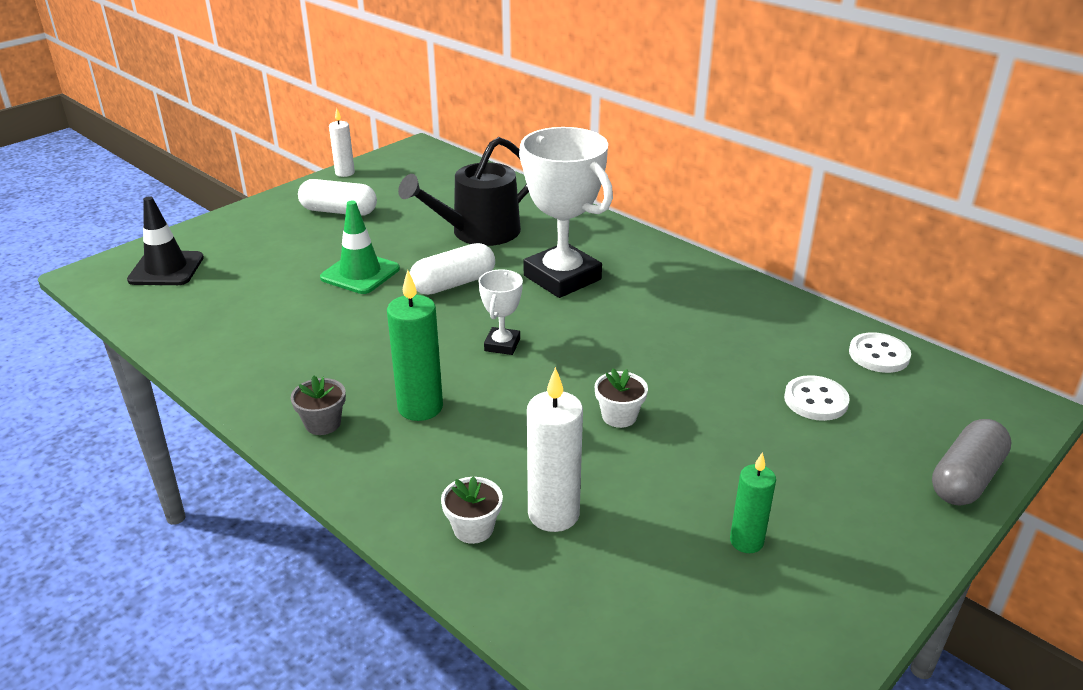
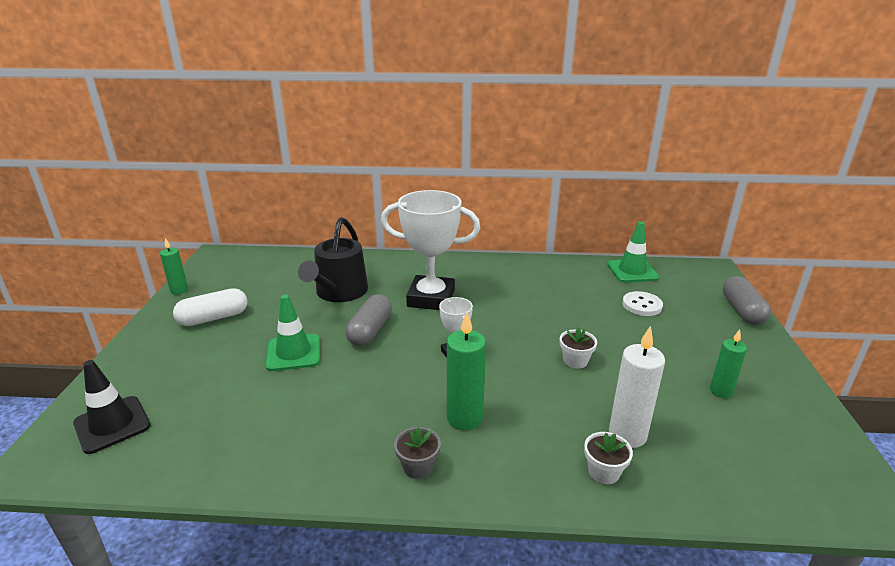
camera: 40 degrees left, 5 degrees down
(345, 173) = (179, 290): white candle -> green candle
(453, 284) = (370, 331): white capsule -> grey capsule
(879, 355) = (632, 271): white button -> green traffic cone

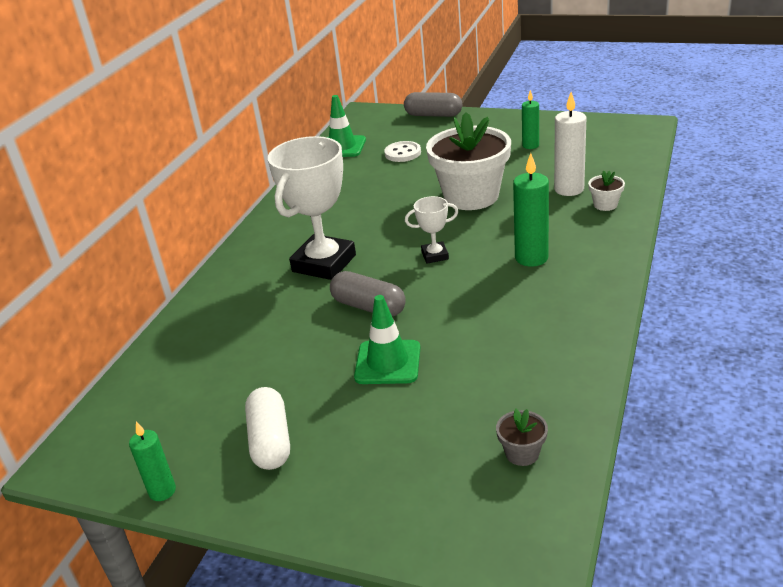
camera: 70 degrees left, 5 degrees up
(112, 424) = (477, 504): black traffic cone -> none
(339, 292) = (269, 330): black watering can -> none
(418, 467) = (586, 285): grey flower pot -> grey flower pot (522, 453)
(575, 361) = (471, 196): white flower pot -> white flower pot, size x2.45

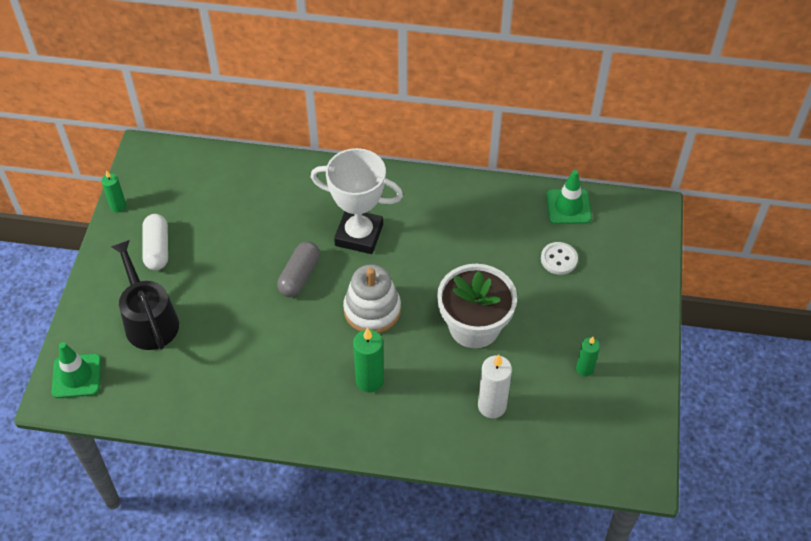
camera: 75 degrees right, 20 degrees up
(270, 441) = (157, 249): white capsule -> white capsule turned 75 degrees counterclockwise
(388, 362) = (233, 299): green traffic cone -> green traffic cone (77, 376)
(402, 446) = (149, 320): none -> black watering can
(433, 115) = (652, 274): grey capsule -> none
(435, 255) = (372, 310): white trophy -> white stacking toy
(522, 453) = (140, 387): grey flower pot -> none
(605, 205) = (463, 437): white flower pot -> none

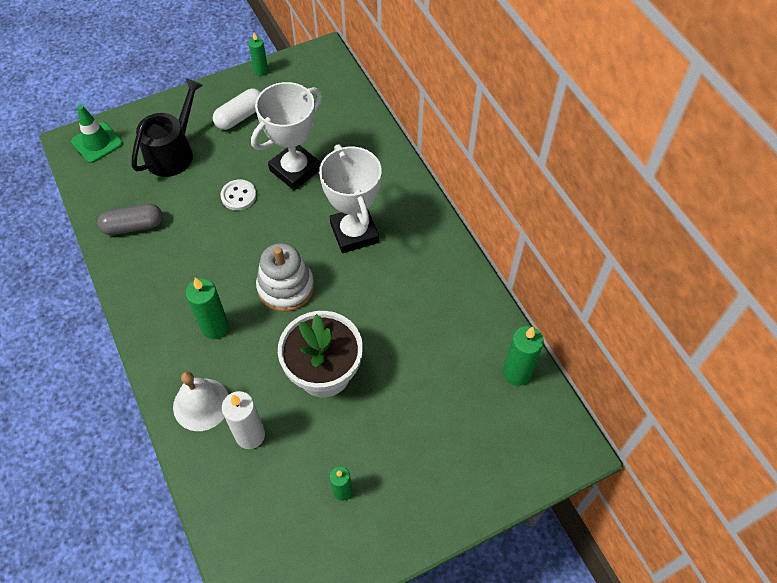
camera: 55 degrees right, 5 degrees up
(256, 240) = (295, 170): none -> white trophy
(299, 276) = (282, 218): grey capsule -> grey capsule (133, 226)
(437, 427) = (201, 404): none -> white bell
(559, 259) = (449, 399): white button -> white button (238, 196)
(568, 207) = (517, 373): green traffic cone -> green candle

